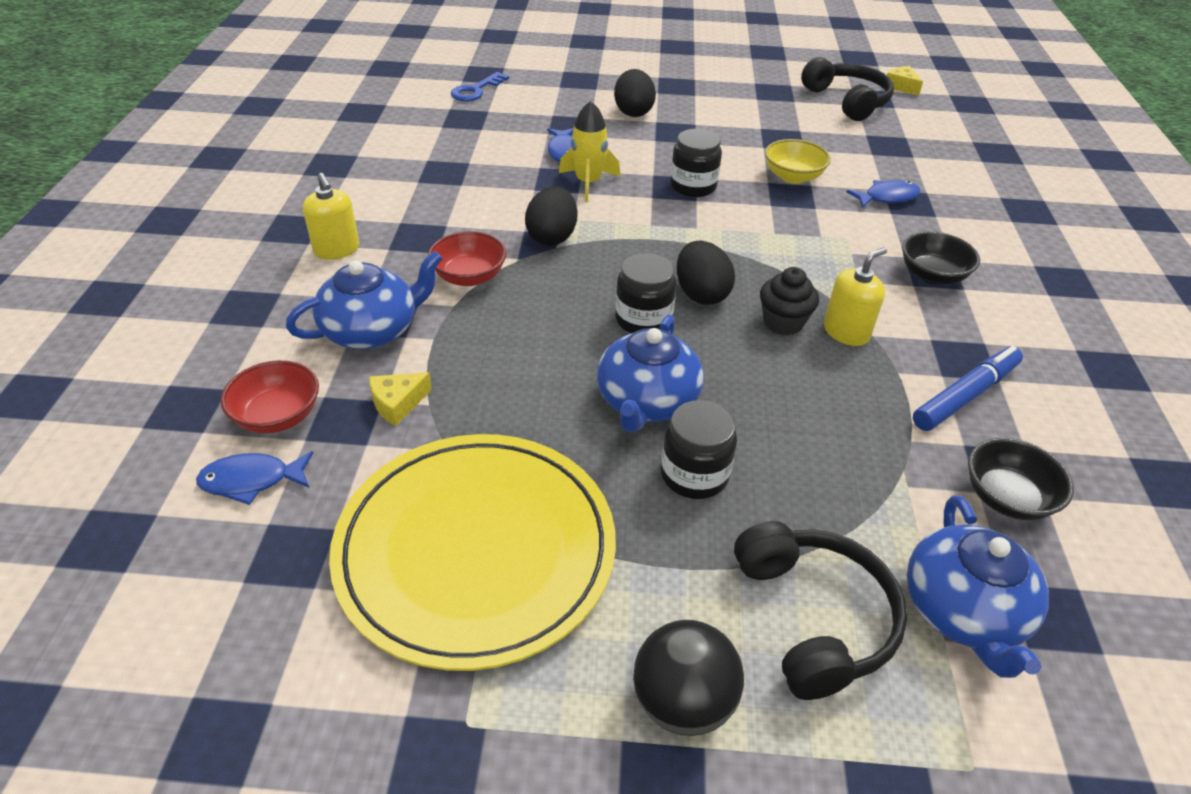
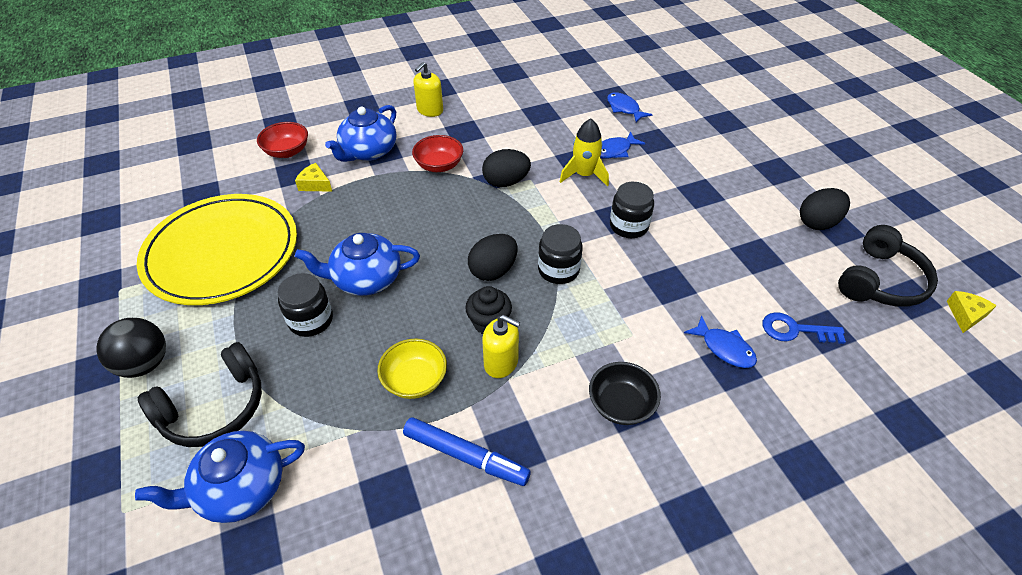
camera: 65 degrees right, 5 degrees up
(252, 480) = (241, 163): blue fish -> blue fish (624, 108)
(372, 330) = (368, 151): blue teapot -> blue teapot turned 90 degrees clockwise
(476, 90) = (654, 85): blue key -> blue key (795, 330)
(633, 112) = (706, 162): black egg -> black egg (817, 222)
(643, 319) = (446, 252): black jar -> black jar (558, 270)
(793, 177) = (698, 278): yellow bowl -> yellow bowl (415, 380)
(1006, 498) = (358, 501): black bowl -> none

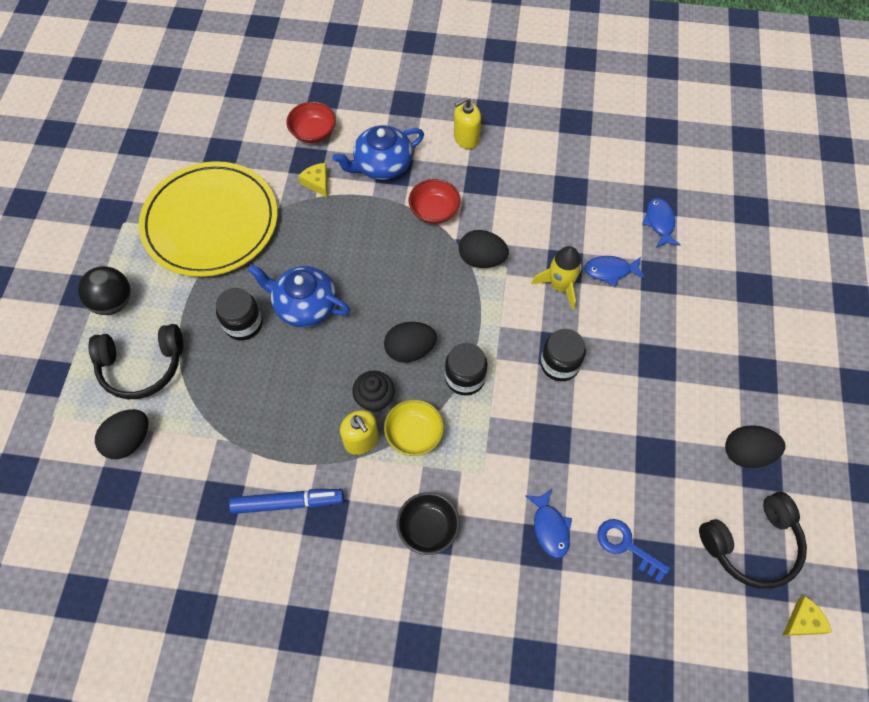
camera: 30 degrees right, 15 degrees up
(240, 488) = (129, 440): blue teapot -> black egg
(415, 380) = (289, 420): yellow bowl -> yellow bowl (414, 434)
(466, 456) = (288, 503): blue marker -> blue marker turned 60 degrees counterclockwise

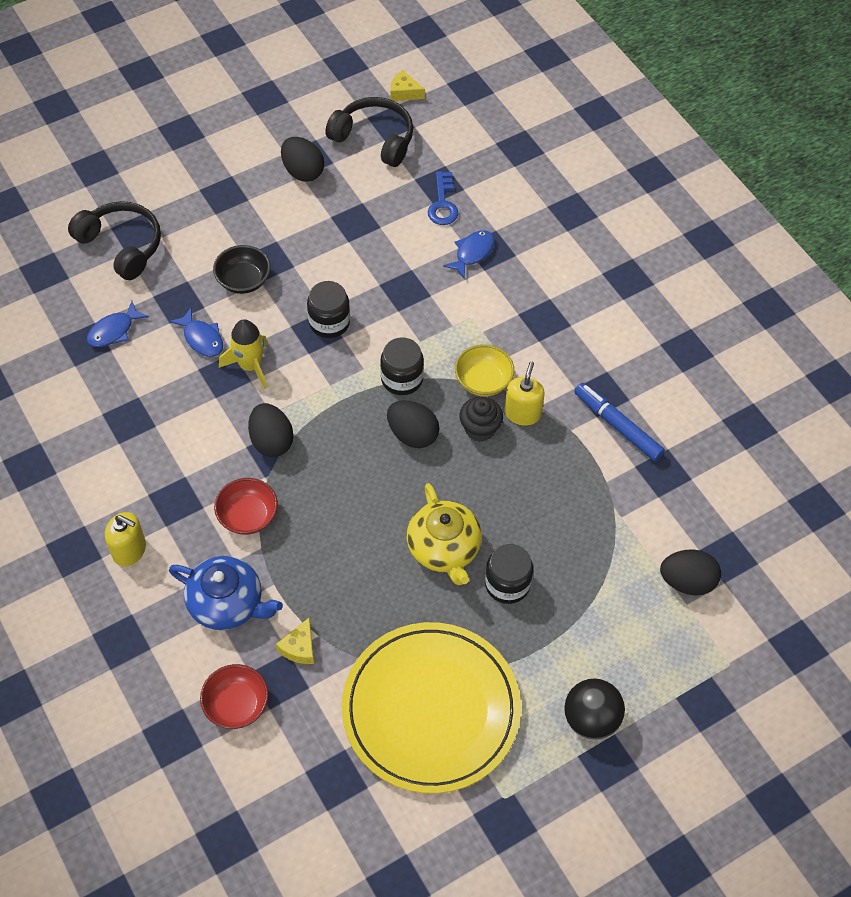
camera: 130 degrees left, 5 degrees down
(142, 366) = (622, 632): black headphones -> black headphones (122, 245)
(304, 305) = (444, 549): blue teapot -> yellow teapot
(428, 528) = (545, 324): black bowl -> black bowl (243, 280)

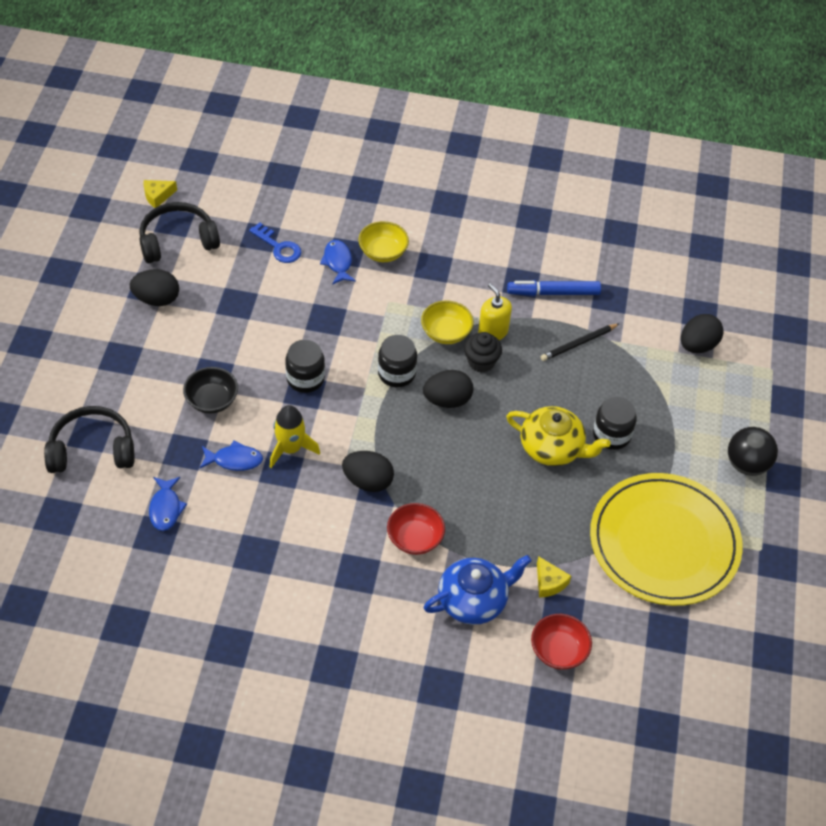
camera: 50 degrees left, 5 degrees down
(129, 550) = (370, 630): yellow soap dispenser -> none
(519, 274) = (383, 252): none -> yellow bowl
(581, 486) = (578, 344): none -> black pencil

